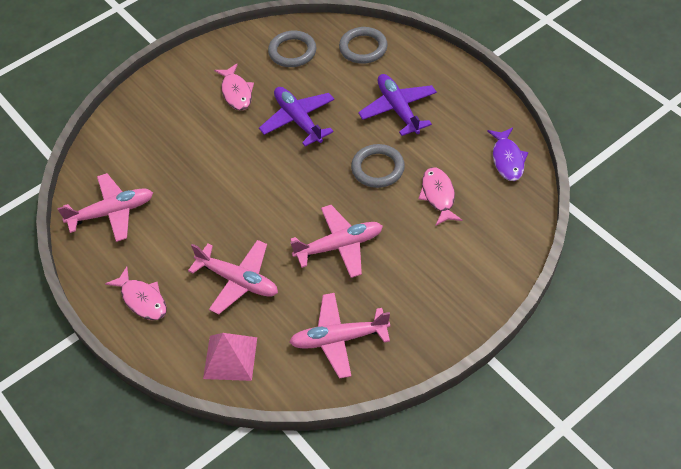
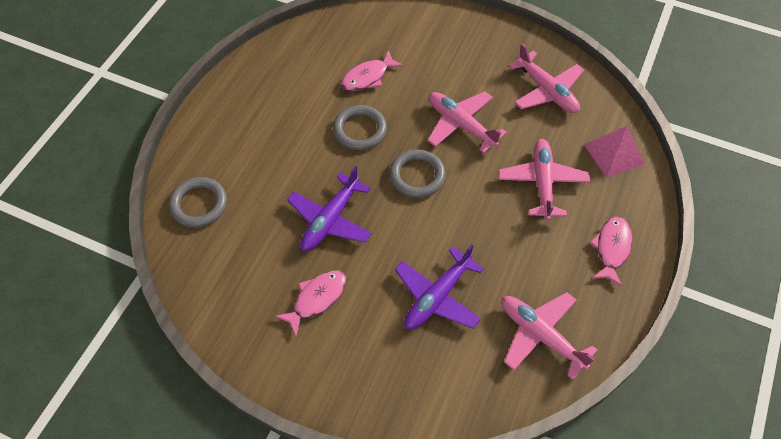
camera: 120 degrees left, 5 degrees up
(292, 52) = (229, 271): grey ring -> grey ring (417, 176)
(398, 109) = (277, 141): purple plane -> purple plane (437, 297)
(507, 159) = (303, 45): purple fish -> none

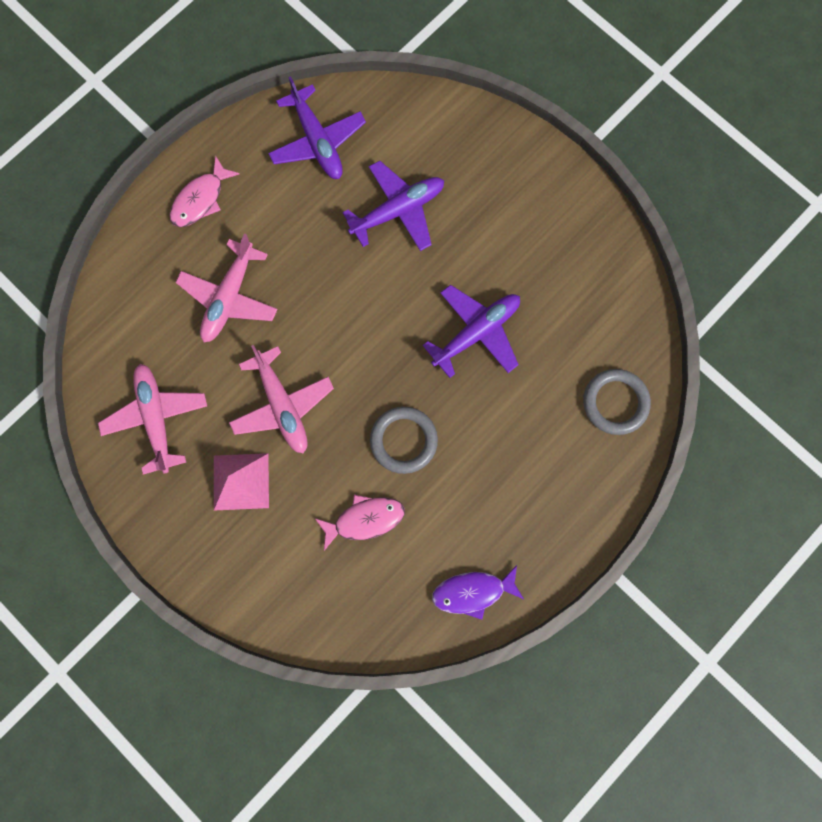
camera: 160 degrees left, 20 degrees up
(276, 60) = (472, 592): none -> purple fish
(317, 299) = (517, 249): pink fish -> none
(417, 176) = (362, 354): grey ring -> none
(540, 335) = (317, 141): pink plane -> purple plane
(614, 154) = (131, 305): pink pyramid -> pink pyramid (241, 481)

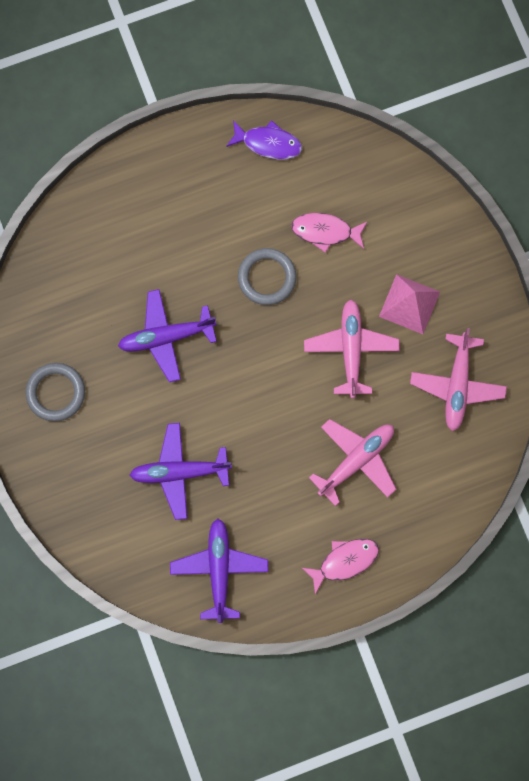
camera: 155 degrees left, 0 degrees up
(615, 402) = (85, 231): grey ring -> grey ring (56, 393)

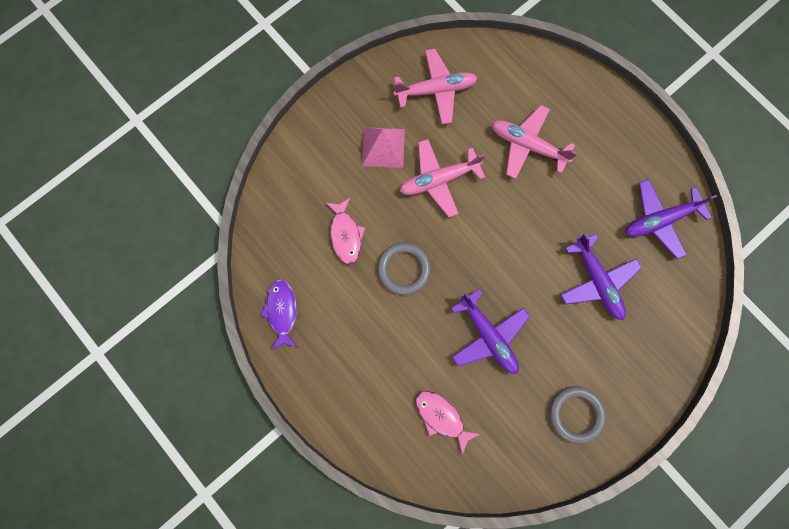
camera: 110 degrees left, 0 degrees up
(344, 561) = (609, 127): pink fish -> pink fish (441, 417)

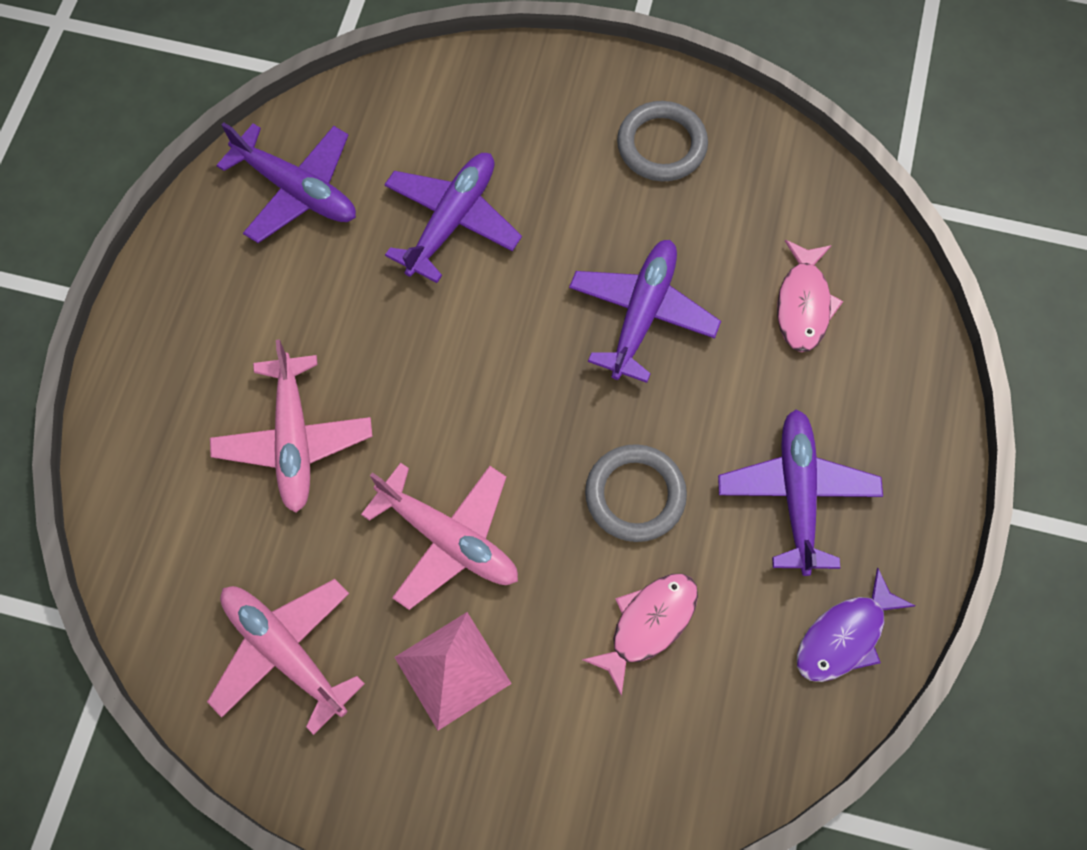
camera: 125 degrees left, 10 degrees down
(355, 340) = (796, 493): none -> purple plane

